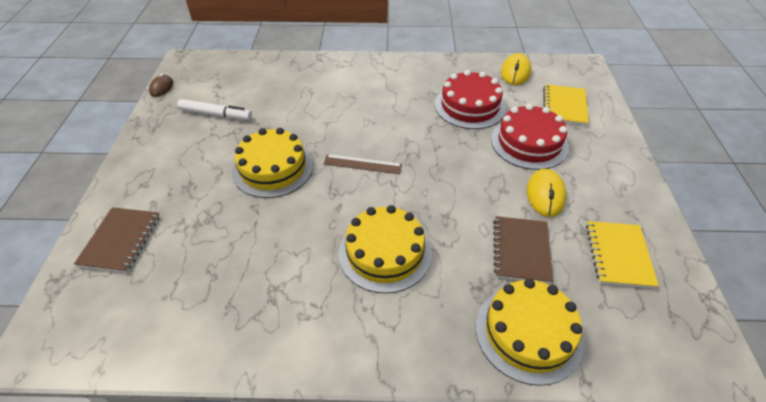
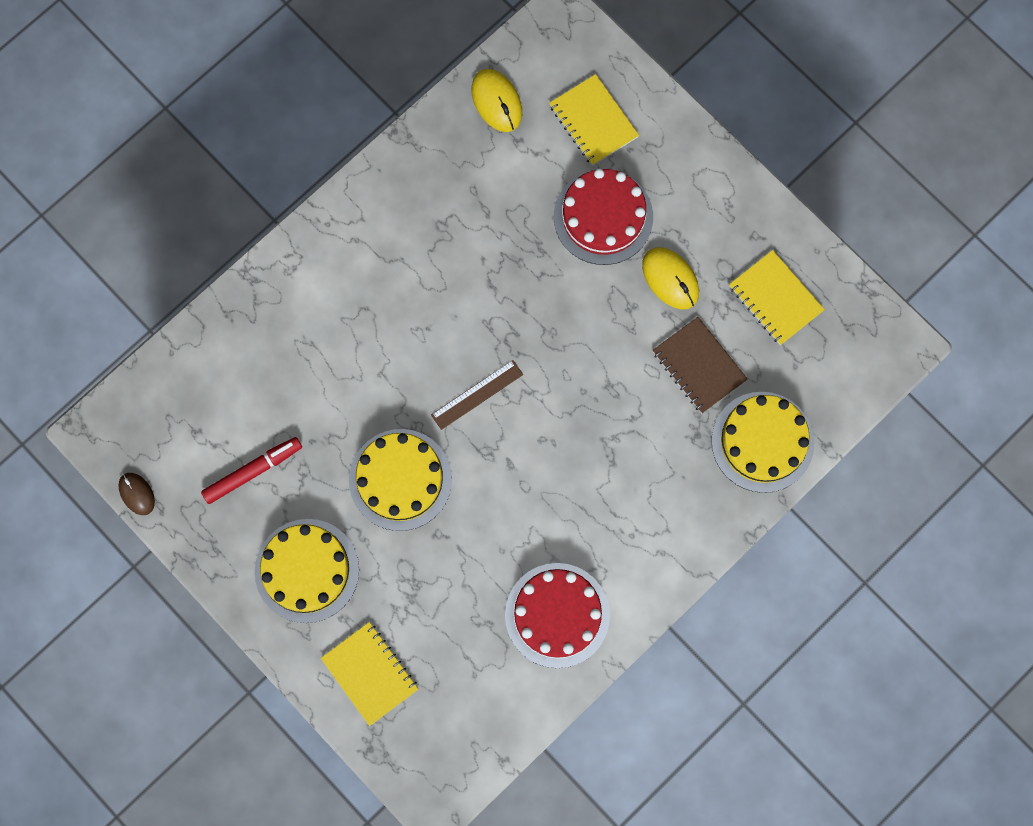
camera: 45 degrees left, 30 degrees up
(120, 240) = (370, 673): brown notebook -> yellow notebook
(216, 114) = (253, 471): white marker -> red marker
(385, 253) = (596, 472): yellow cake -> yellow cake (307, 570)
(470, 106) = (499, 210): red cake -> red cake (557, 615)

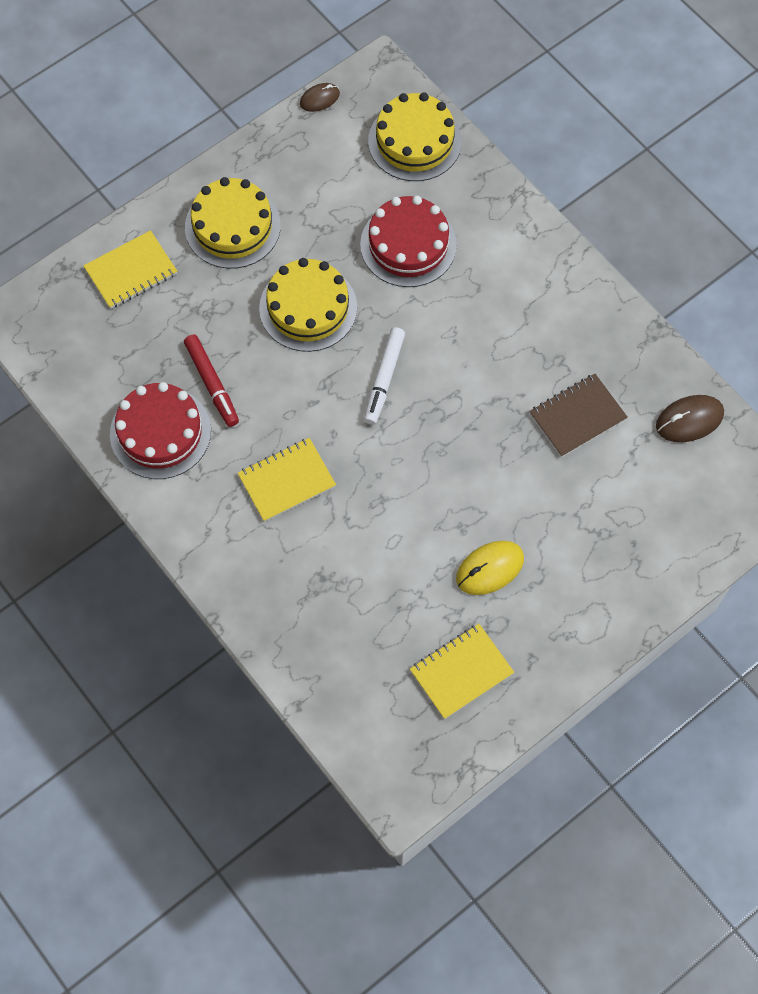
camera: 95 degrees right, 10 degrees down
(253, 471) = (330, 188): red marker -> red marker (212, 383)
(477, 394) = (384, 379): brown ruler -> white marker
(496, 101) = (689, 420): yellow mouse -> brown mouse
(593, 121) = (666, 510): yellow notebook -> yellow notebook (286, 481)
(603, 217) = (560, 510): red cake -> red cake (408, 244)
(699, 366) = (394, 587): brown notebook -> brown notebook (577, 416)
(762, 442) = (309, 641): yellow cake -> yellow cake (414, 141)

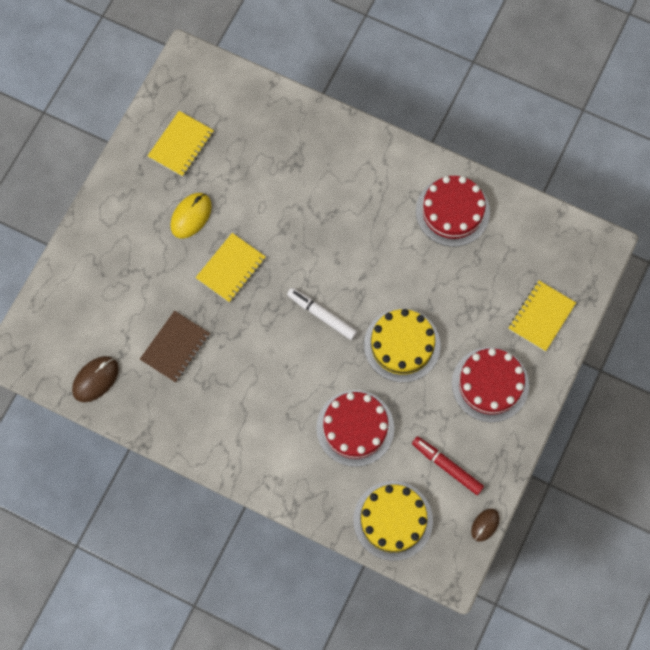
camera: 155 degrees right, 5 degrees up
(212, 383) = (437, 260): red marker -> red marker (447, 466)
(232, 226) = (490, 384): yellow cake -> red cake
(286, 481) = (351, 216): yellow notebook -> yellow notebook (231, 268)
(384, 379) = (322, 315): white marker -> white marker turned 45 degrees counterclockwise

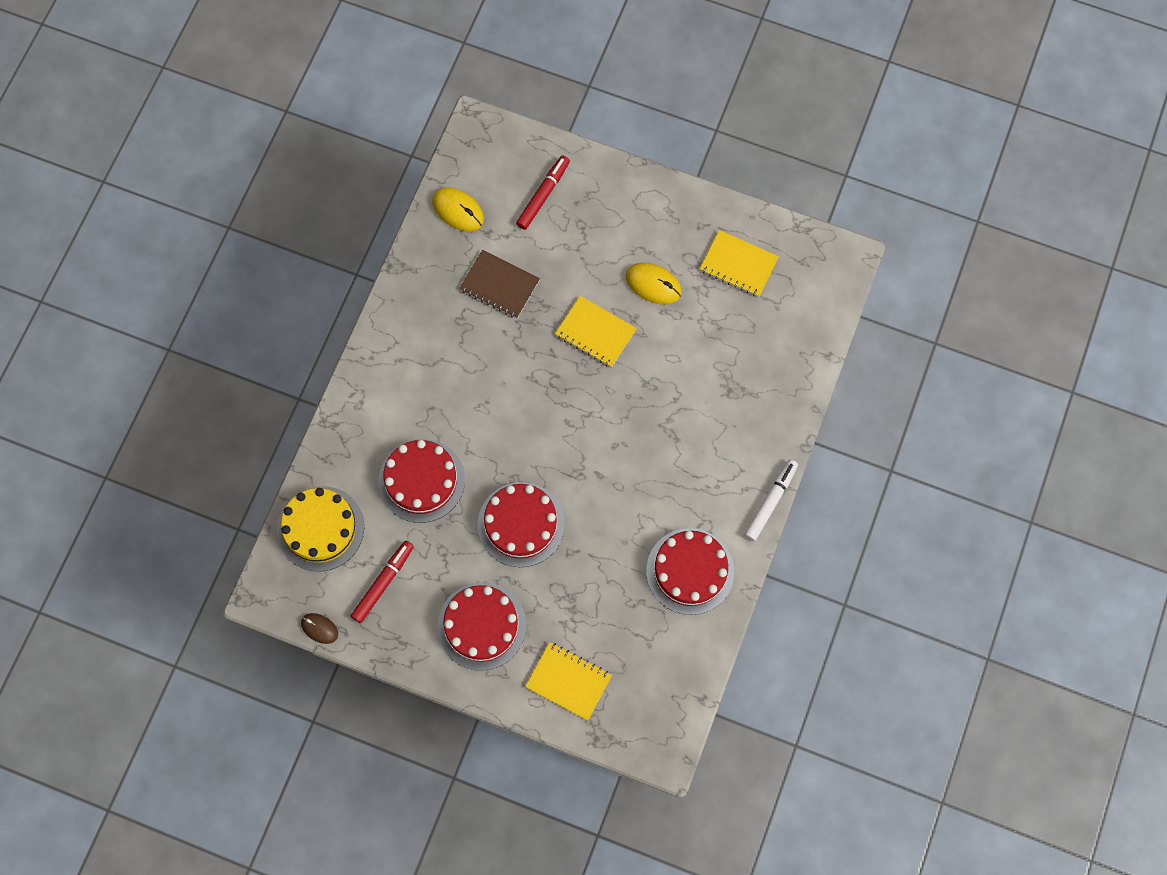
camera: 85 degrees right, 0 degrees up
(91, 302) = (543, 195): none -> red marker
(95, 379) = (458, 210): brown mouse -> yellow mouse
(322, 315) = (549, 434): white marker -> white marker (770, 501)
(402, 345) = (521, 524): yellow cake -> red cake

